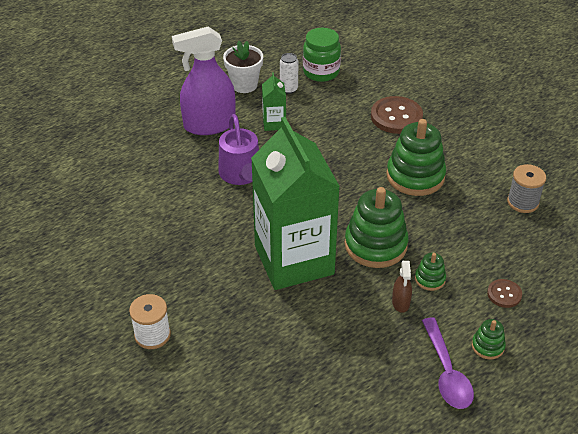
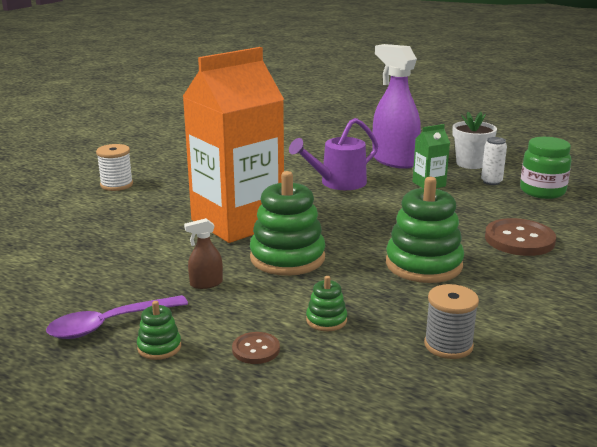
camera: 70 degrees right, 20 degrees down
(294, 260) = (237, 222): green carton -> orange carton
(430, 279) = (253, 296): green stacking toy -> green stacking toy (326, 320)

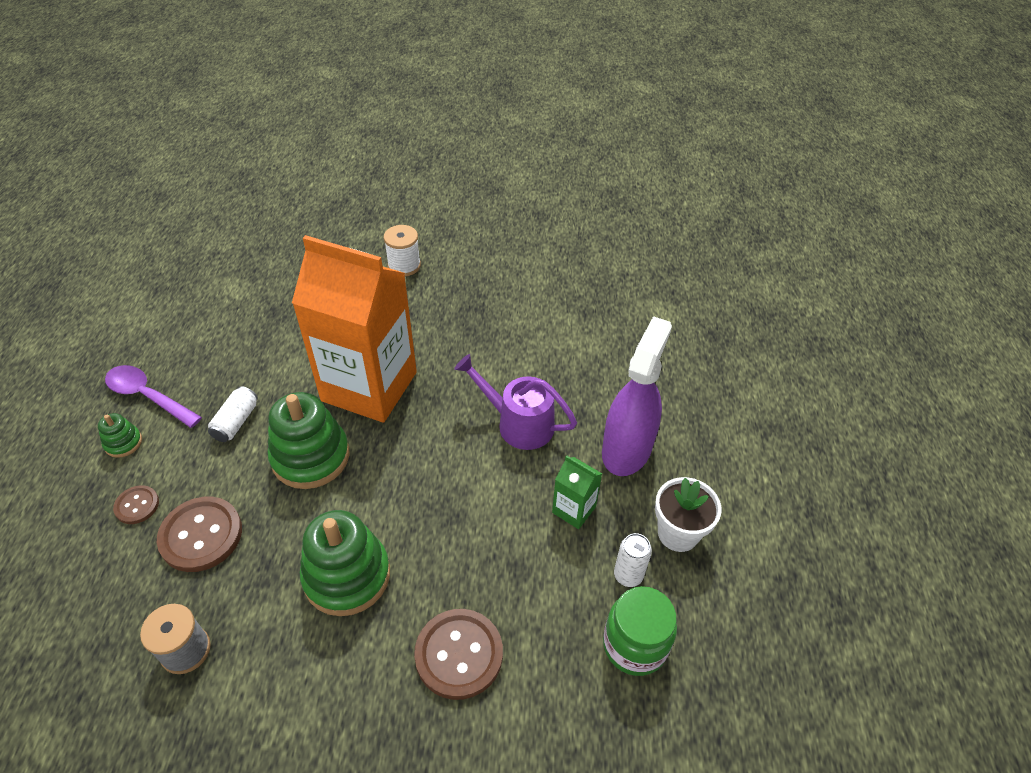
camera: 60 degrees right, 25 degrees up
(206, 283) = (236, 422): brown spray bottle -> white can
(326, 320) = (201, 535): green stacking toy -> brown button

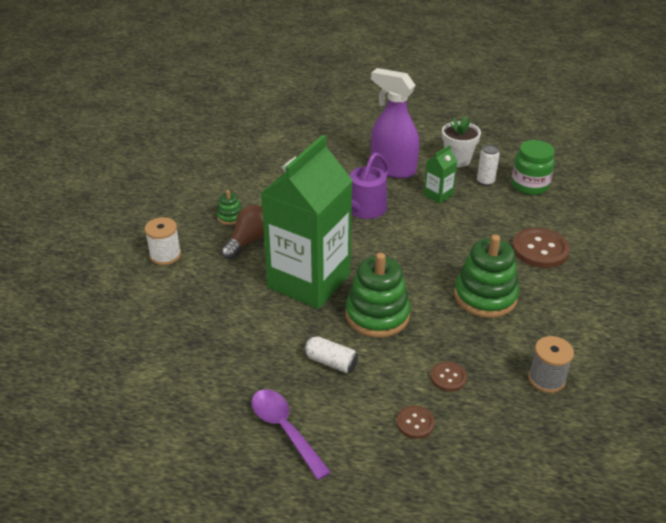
camera: 80 degrees left, 10 degrees down
(123, 443) = (341, 442): green stacking toy -> green stacking toy (230, 217)
(148, 396) = (284, 430): purple spoon -> purple spoon turned 105 degrees clockwise
(201, 535) = (448, 377): brown button -> brown button, size x0.54
(369, 386) = (309, 281): orange carton -> green carton
(436, 324) = (248, 241): none -> brown light bulb

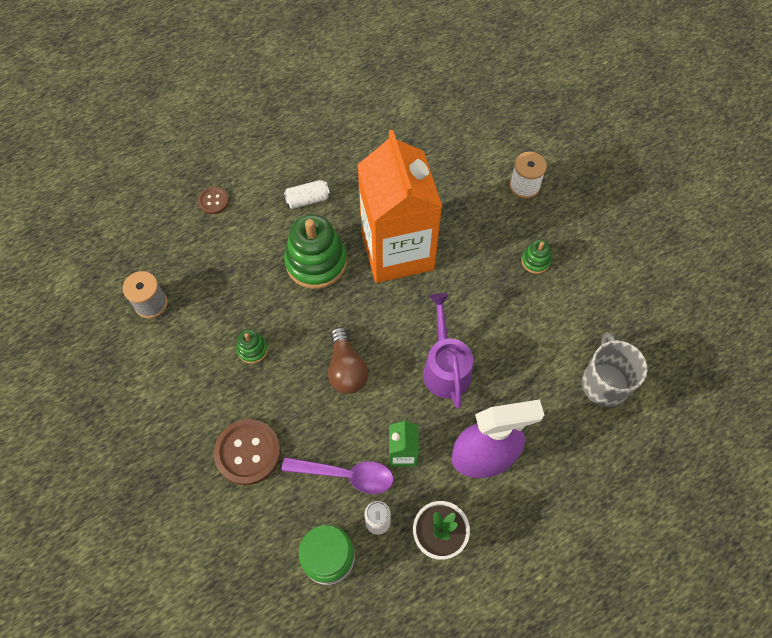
camera: 135 degrees right, 25 degrees up
(248, 241) = (488, 249): brown light bulb -> brown light bulb (346, 369)
(284, 153) = (604, 383): none -> grey mug
(284, 430) = (286, 138): purple spoon -> purple spoon (346, 475)
(309, 281) = (397, 251): green carton -> orange carton
(448, 377) = (220, 250): brown button -> none
(485, 296) = (252, 349): green stacking toy -> green stacking toy, size x0.47

